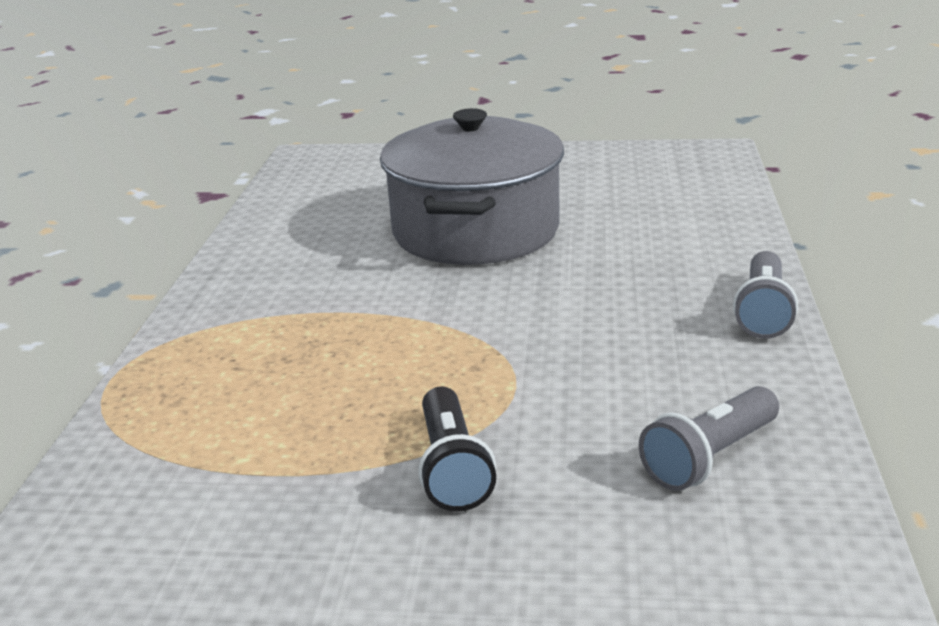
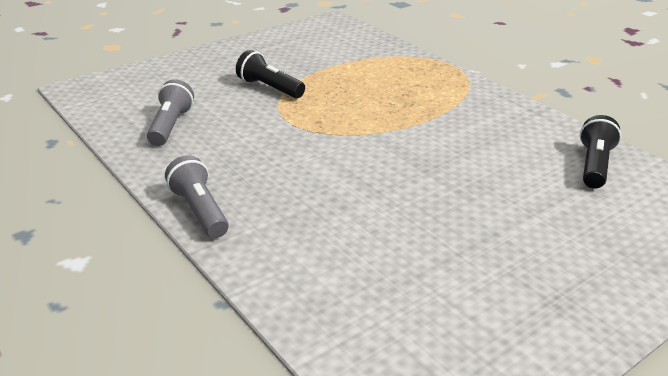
camera: 135 degrees right, 5 degrees up
(305, 212) = (594, 165): none -> black flashlight
(476, 231) = (463, 198): grey pot -> none

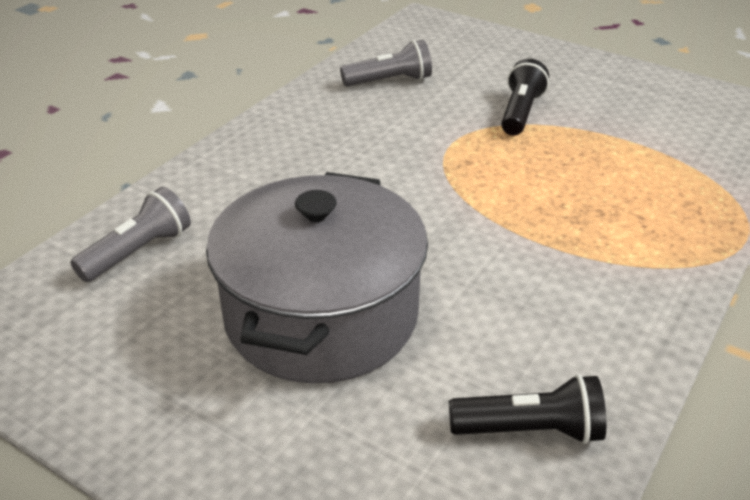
camera: 70 degrees right, 5 degrees up
(200, 211) = (249, 137): grey flashlight -> grey flashlight (139, 251)
(472, 217) = (321, 315): none -> grey pot

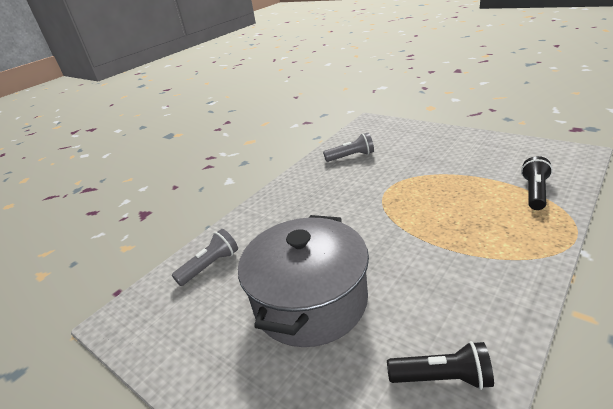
camera: 10 degrees right, 5 degrees down
(520, 112) = (426, 168): black flashlight -> black flashlight (534, 192)

